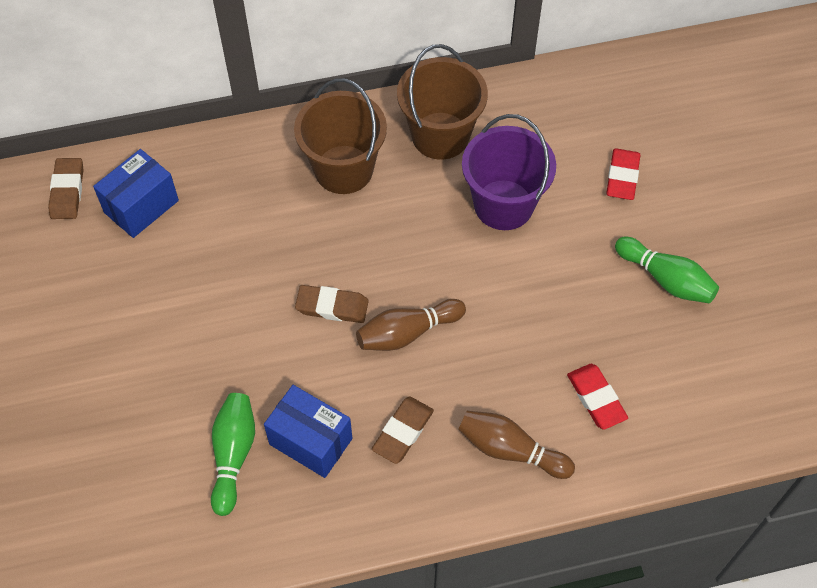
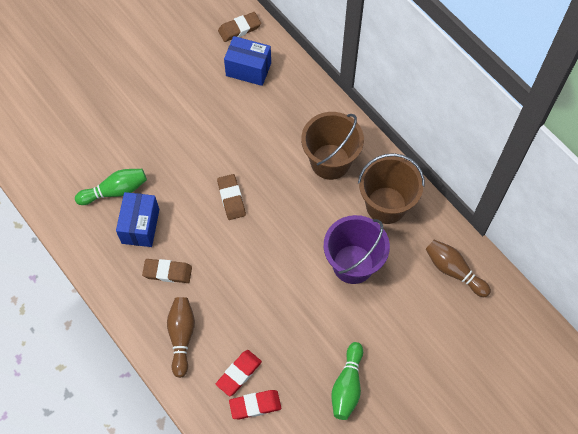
camera: 65 degrees right, 5 degrees up
(407, 333) = (233, 247): brown bowling pin -> brown bowling pin (453, 271)
(622, 177) = (414, 329): red eraser -> red eraser (255, 405)

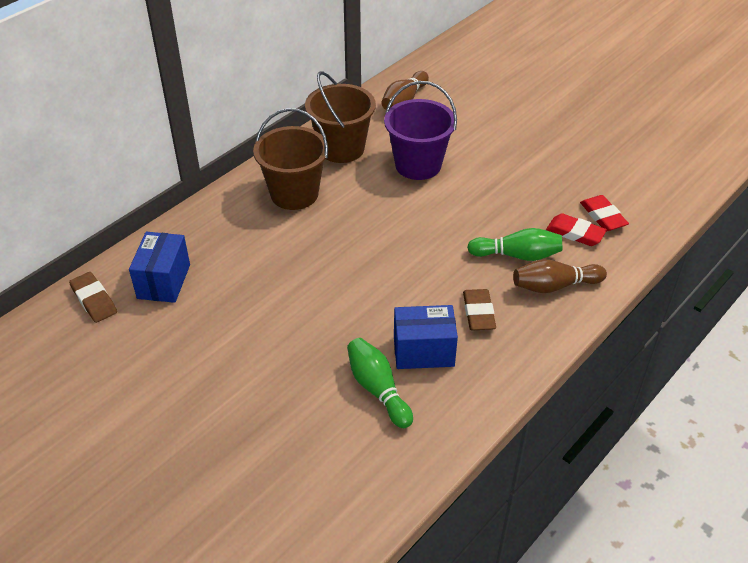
camera: 100 degrees left, 20 degrees down
(231, 198) = (361, 270): brown eraser -> none
(347, 386) = (551, 156): green bowling pin -> green bowling pin (517, 255)

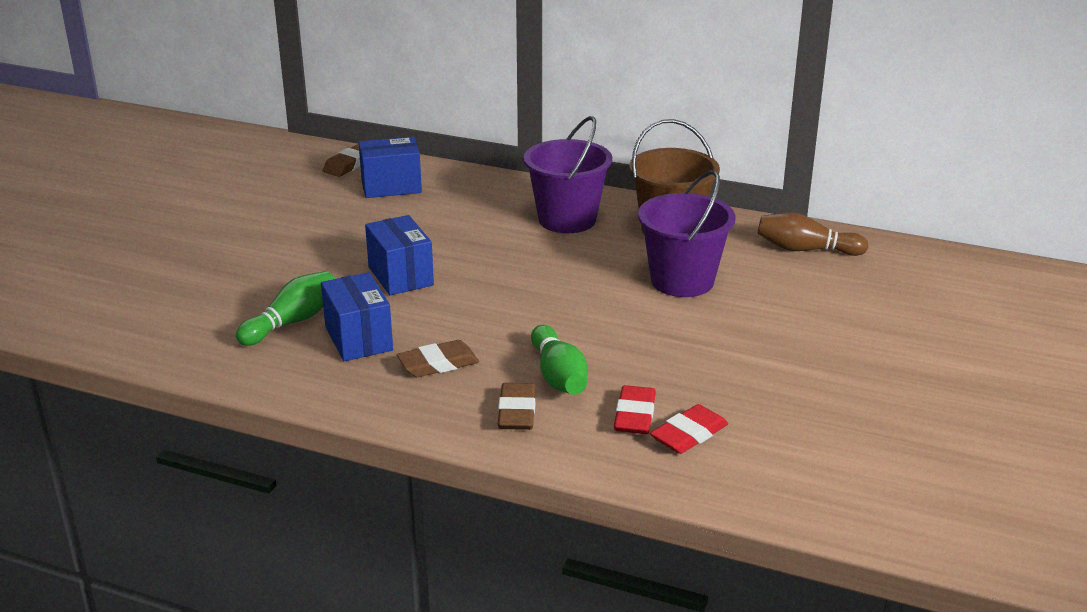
camera: 70 degrees right, 15 degrees down
(294, 194) = (567, 220): brown bucket -> purple bucket
(334, 307) = (400, 276): none -> blue box
(554, 286) = (517, 411): brown bowling pin -> brown eraser

